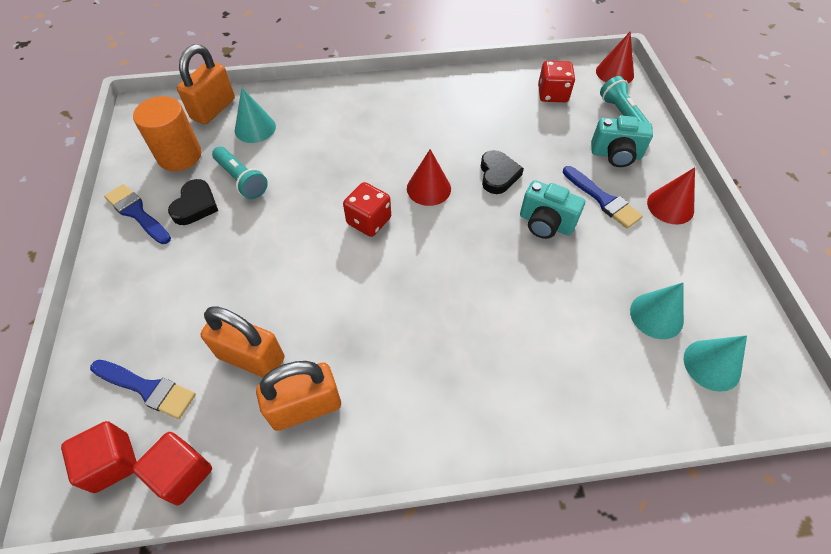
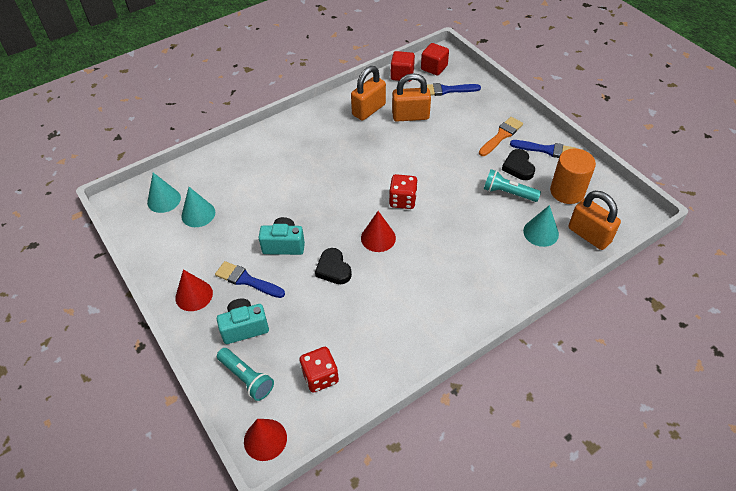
camera: 155 degrees right, 5 degrees down
(164, 259) = (501, 135): none -> orange brush
(213, 109) = (589, 235): orange padlock -> orange padlock turned 45 degrees counterclockwise

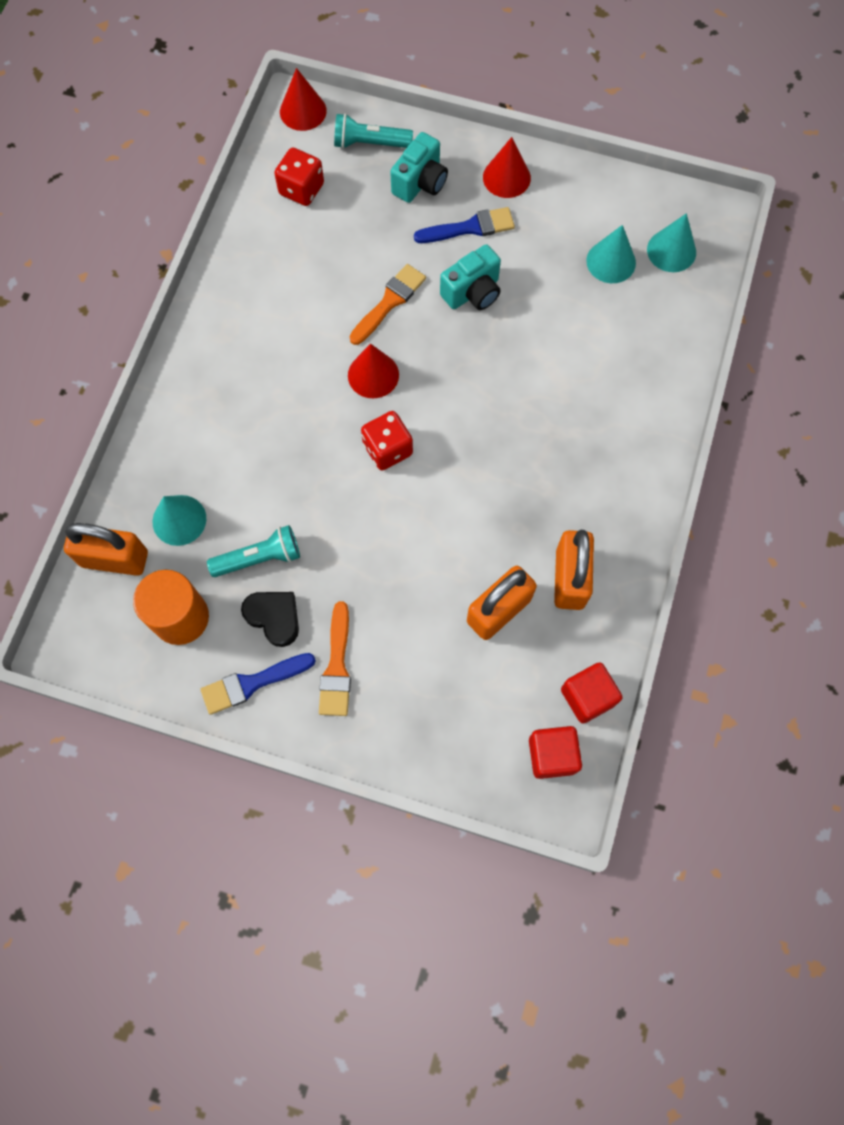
camera: 140 degrees right, 20 degrees up
(333, 269) = (389, 302): black heart -> orange brush
(446, 90) = (490, 711): blue brush -> none

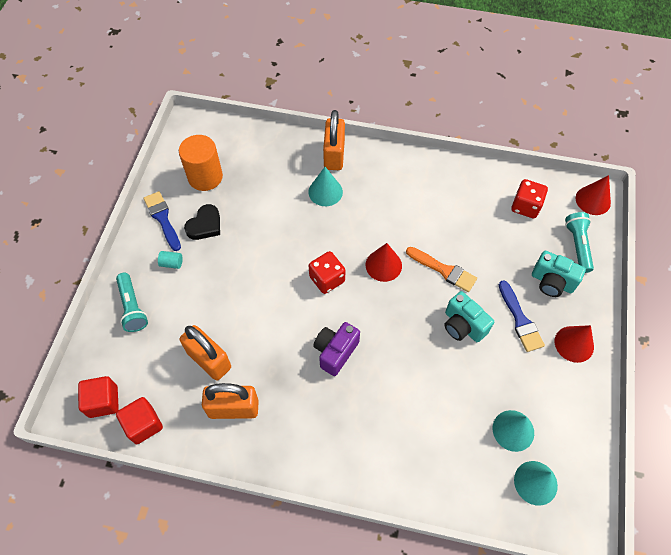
camera: 85 degrees right, 10 degrees down
(115, 559) = (242, 140): orange padlock -> orange padlock (334, 155)
(179, 520) = (268, 168): turquoise cone -> turquoise cone (325, 192)
(259, 558) = (244, 213): turquoise flashlight -> turquoise flashlight (132, 307)
(337, 666) = (171, 263): orange brush -> turquoise cylinder
(498, 447) = (335, 352): none -> purple camera

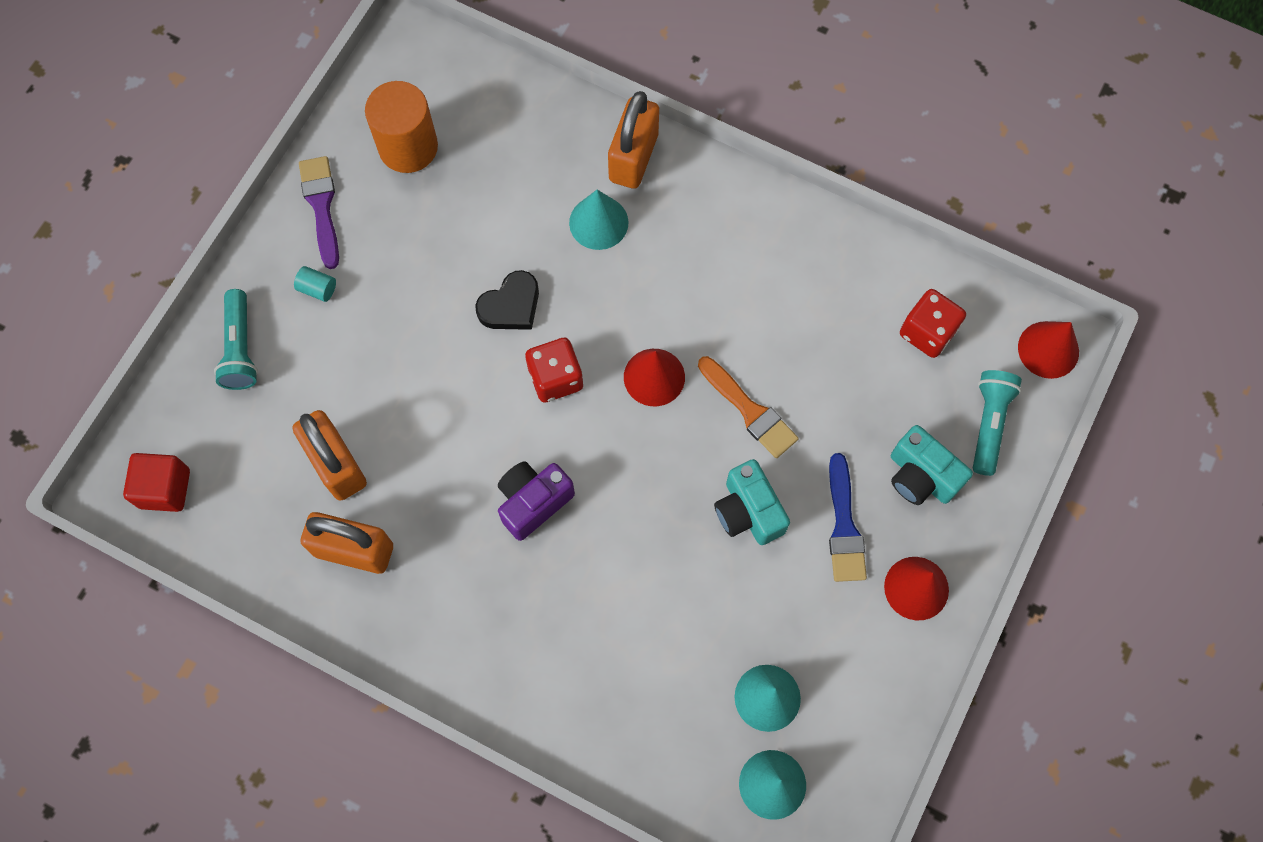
camera: 15 degrees right, 10 degrees up
(143, 425) = (216, 540): red cube -> none
(162, 218) = (321, 206): blue brush -> purple brush
(205, 225) = (386, 235): black heart -> black heart (511, 305)

